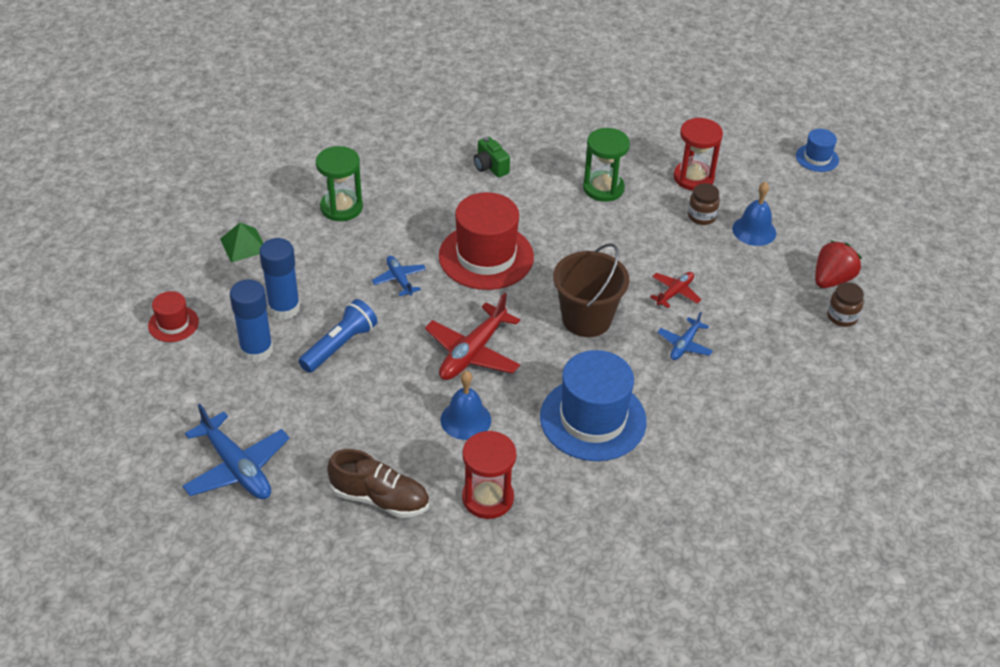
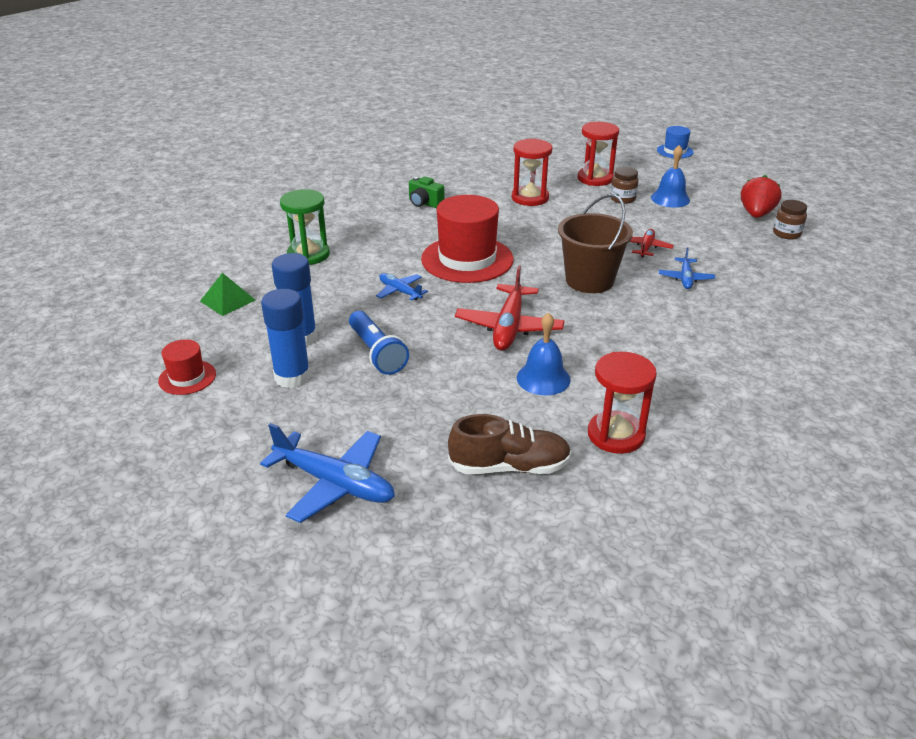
camera: 20 degrees left, 10 degrees down
(339, 346) = (376, 353): blue flashlight -> blue flashlight turned 135 degrees clockwise
(593, 419) = (657, 348): blue hat -> none
(603, 188) = (530, 198): green hourglass -> red hourglass

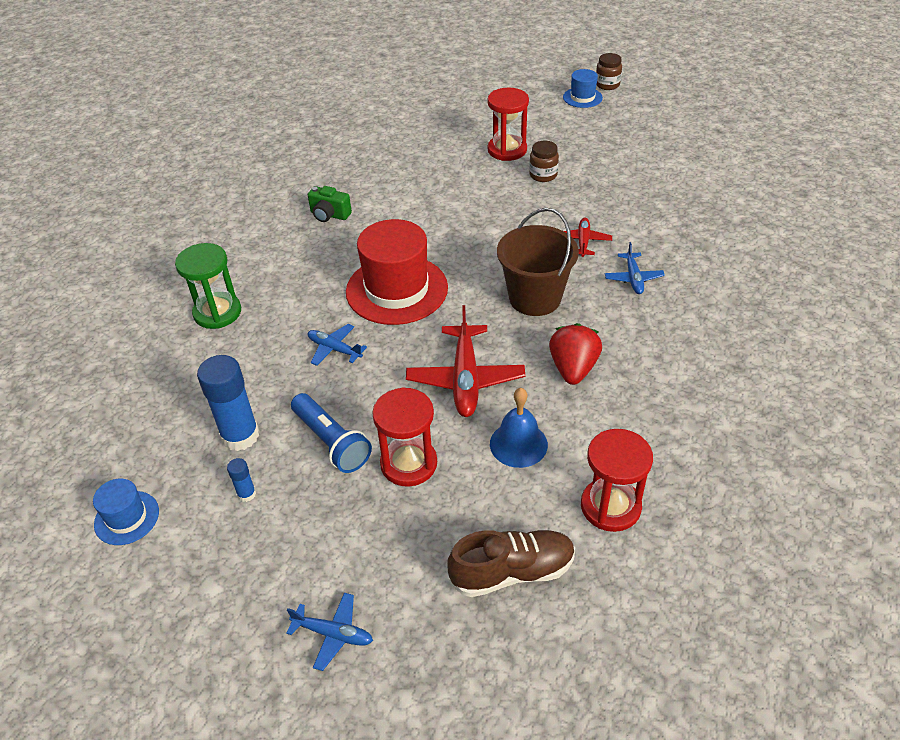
camera: 10 degrees left, 10 degrees up
(187, 377) = (127, 518): red hat -> blue hat
(227, 300) = (142, 396): green pyramid -> none
(292, 377) = (246, 494): blue glue stick -> blue glue stick, size x0.46
(335, 483) = (333, 634): blue plane -> blue plane, size x0.55
(530, 198) = (443, 189): red hourglass -> red hourglass (409, 463)
(670, 199) = (593, 167): blue bell -> none
(756, 214) = (685, 176): red strawberry -> red strawberry (573, 368)
(786, 234) = (722, 198): brown jar -> brown jar (607, 85)

